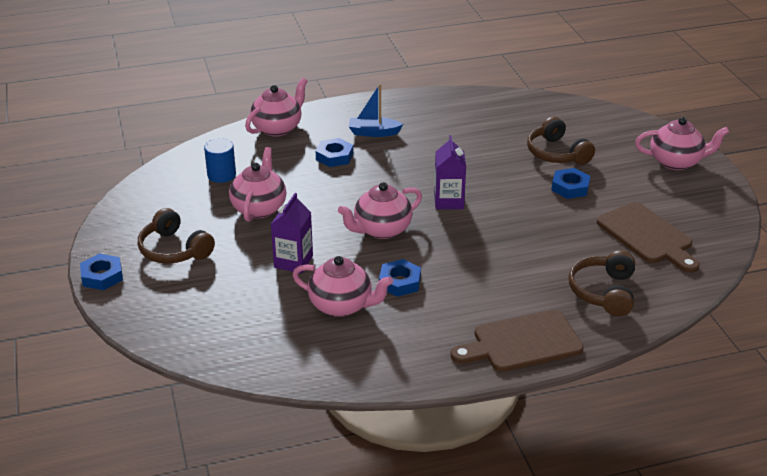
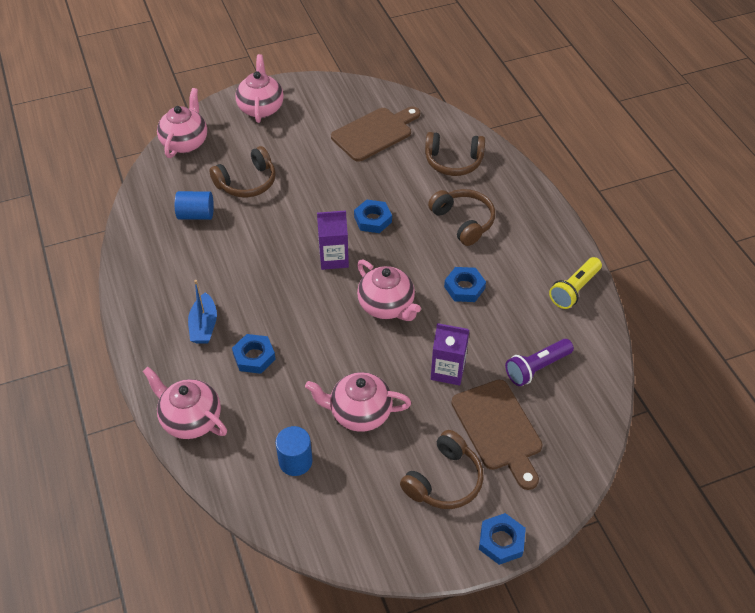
camera: 95 degrees left, 15 degrees up
(282, 321) = (536, 368): none -> purple flashlight
(342, 305) = (505, 326): pink teapot -> pink teapot (185, 142)
(386, 365) = (574, 289): none -> yellow flashlight
(500, 290) = (463, 221): none -> brown headphones
(510, 127) = (196, 215): none -> blue cylinder
(522, 342) = (526, 209): brown cutting board -> brown cutting board (498, 429)
(570, 187) = (305, 175): blue nut -> blue nut (373, 219)

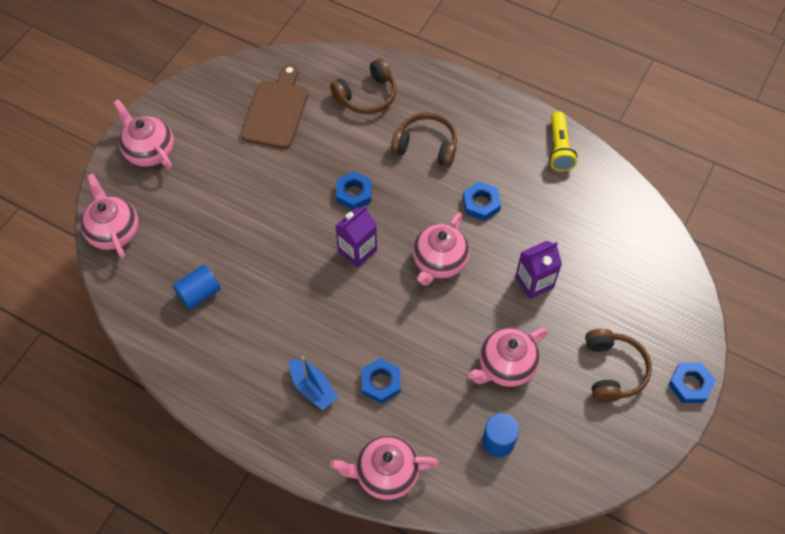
camera: 40 degrees left, 10 degrees up
(247, 182) = (212, 232): brown headphones -> none
(387, 306) = (439, 262): pink teapot -> pink teapot turned 105 degrees clockwise
(498, 429) = (611, 302): brown cutting board -> none
(536, 368) = (592, 233): purple flashlight -> none

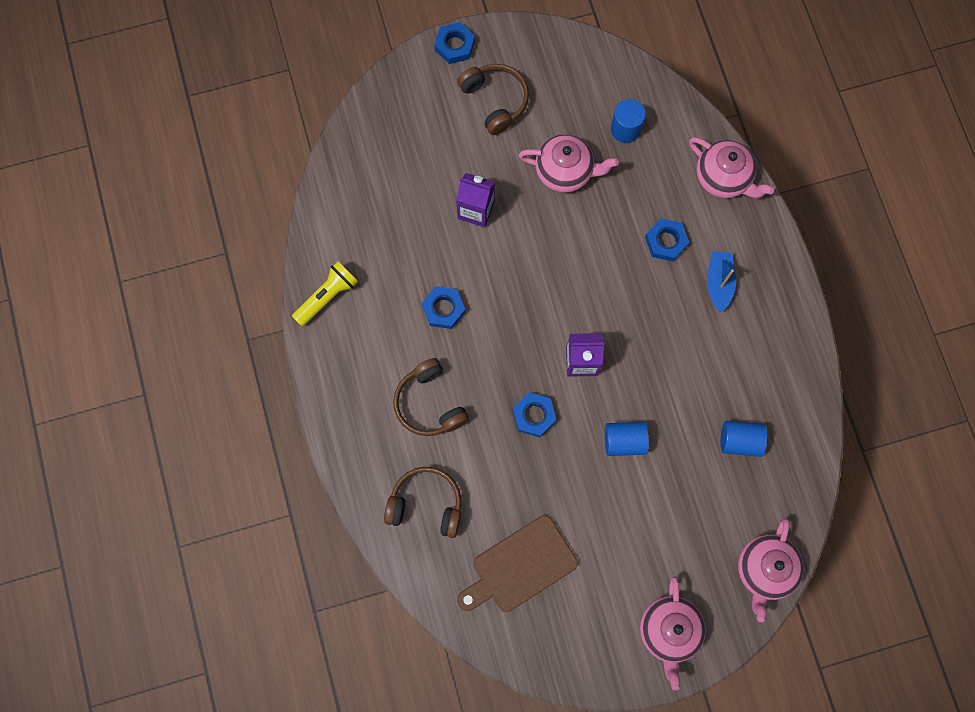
camera: 135 degrees left, 15 degrees up
(279, 228) = (624, 441): none -> blue cylinder
(439, 262) = (528, 292): pink teapot -> none
(612, 370) = (495, 101): brown headphones -> brown headphones turned 105 degrees clockwise

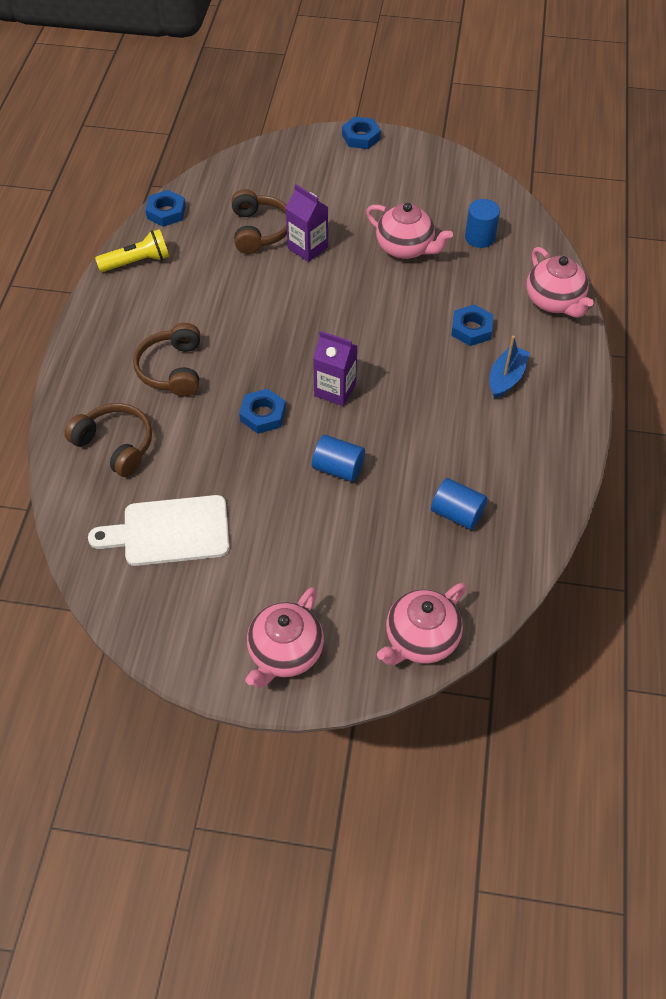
camera: 25 degrees right, 20 degrees down
(443, 309) = (232, 306): blue nut -> blue nut (166, 212)
(495, 101) = (372, 182): brown headphones -> brown headphones (259, 230)
(520, 566) = (169, 531): brown cutting board -> white cutting board

